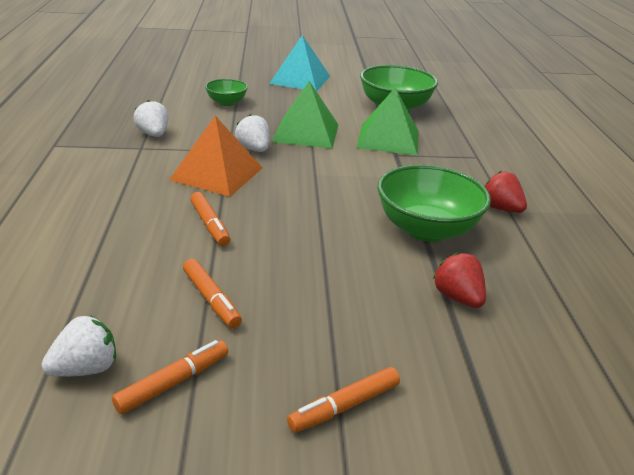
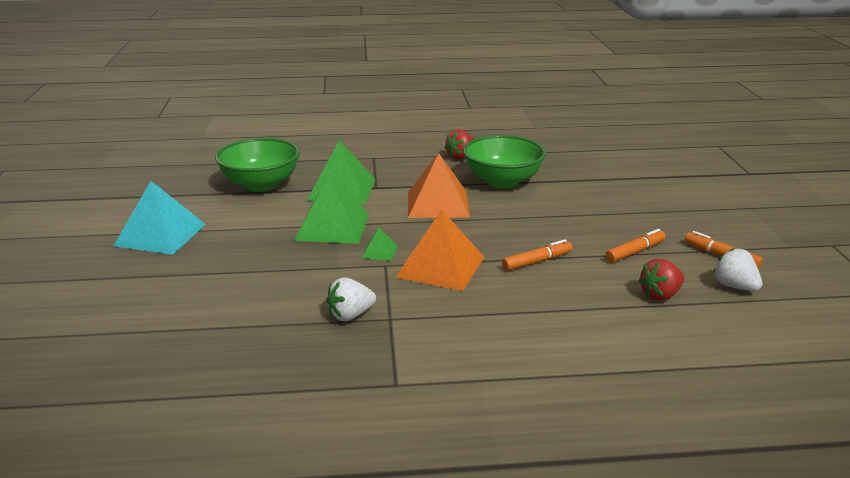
camera: 90 degrees left, 5 degrees down
(226, 102) = (242, 277): green bowl -> none
(254, 149) = (379, 252): white strawberry -> green pyramid
(345, 406) = (697, 208): orange marker -> none
(356, 183) = (438, 204): none -> orange pyramid
(457, 297) = (580, 176): red strawberry -> red strawberry (660, 295)

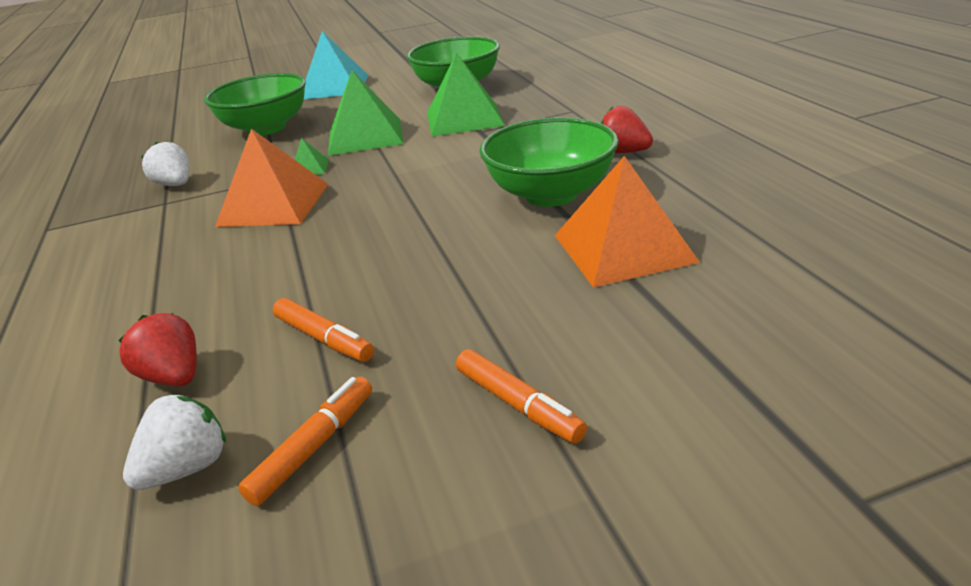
camera: 80 degrees right, 5 degrees up
(245, 271) = (266, 128): none -> green bowl
(438, 204) = (447, 170): orange pyramid -> orange pyramid (623, 248)
(536, 261) = (287, 259): orange marker -> orange marker (518, 404)

